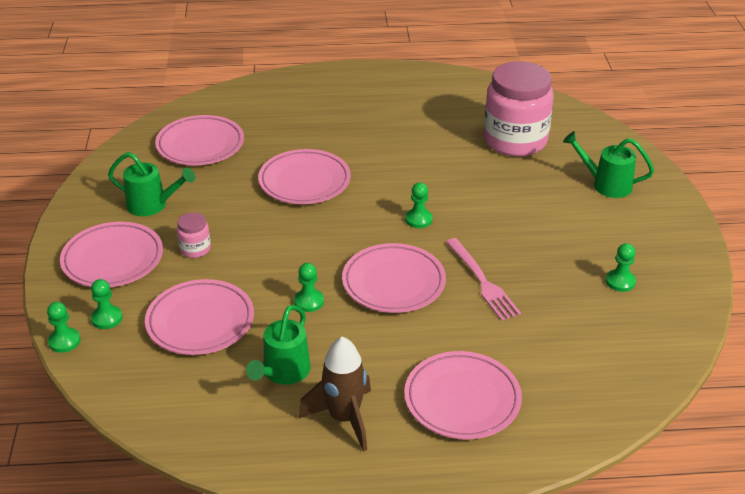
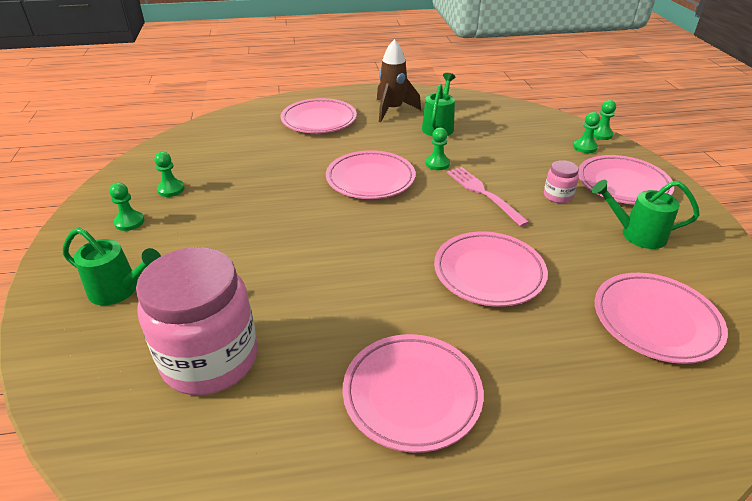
camera: 175 degrees right, 0 degrees up
(200, 322) = (513, 148): pink plate -> pink plate (412, 394)
(418, 219) = (350, 234): green pawn -> green pawn (129, 222)
(482, 281) = (293, 184): pink fork -> pink fork (483, 193)

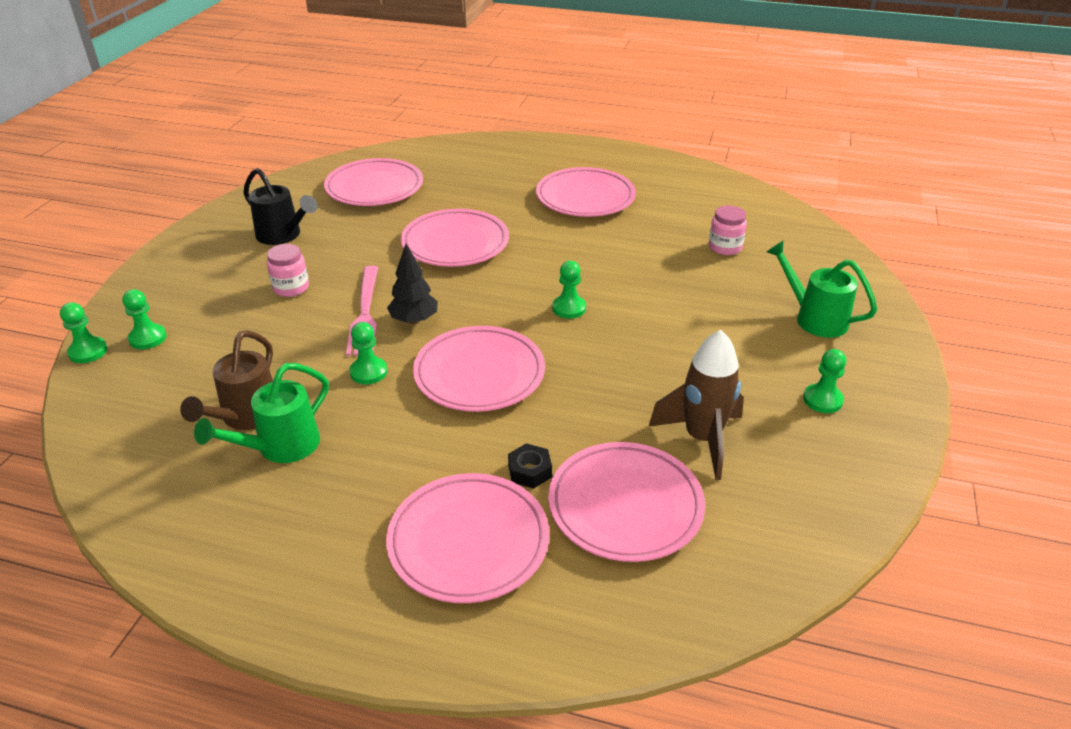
camera: 155 degrees left, 0 degrees up
(171, 189) = (770, 442): green pawn -> green pawn (569, 308)
(210, 359) = (725, 247): pink jar -> pink jar, size x0.43
(307, 146) = (529, 471): none -> black nut
(392, 110) = (309, 524): brown rocket -> brown rocket (702, 439)
(445, 198) = (414, 320): none -> black tree
(472, 131) = (246, 417): none -> brown watering can
(622, 184) = (202, 280): pink plate -> pink plate (625, 506)
(636, 234) = (283, 236): green watering can -> black watering can

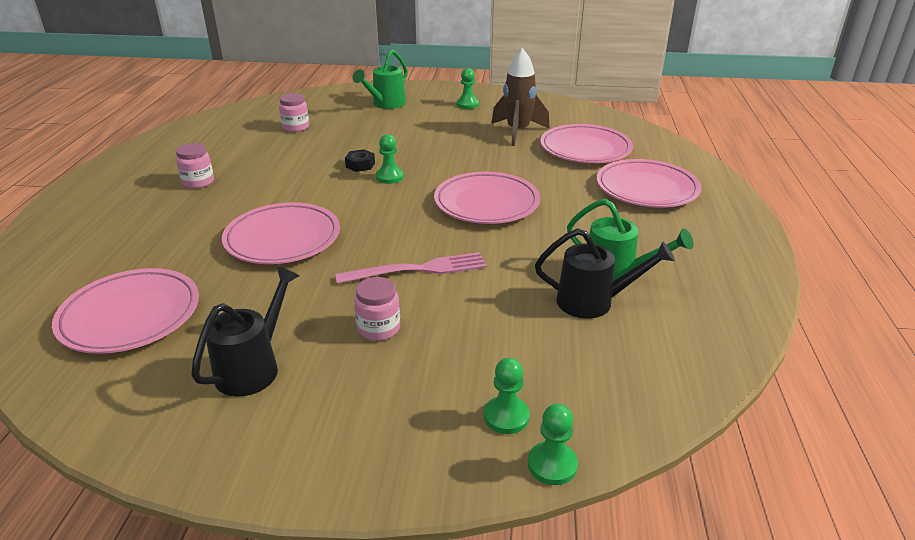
camera: 100 degrees left, 5 degrees down
(246, 417) = (593, 302): brown watering can -> black watering can
(368, 372) = (504, 251): green pawn -> none
(414, 320) = (422, 241): black tree -> none
(529, 471) = (576, 176): black nut -> black nut (360, 165)
(585, 198) = (198, 182): pink plate -> pink jar

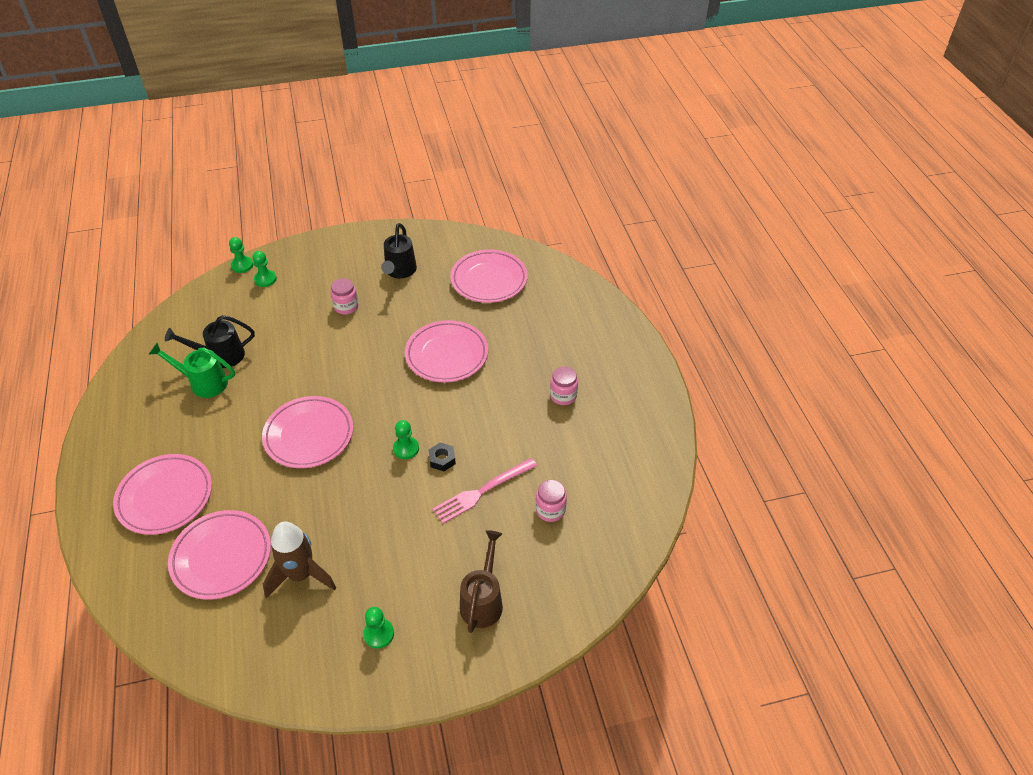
camera: 160 degrees right, 15 degrees up
(385, 104) = (483, 600): green watering can -> brown watering can
(418, 269) = (339, 353): pink fork -> pink fork (482, 491)

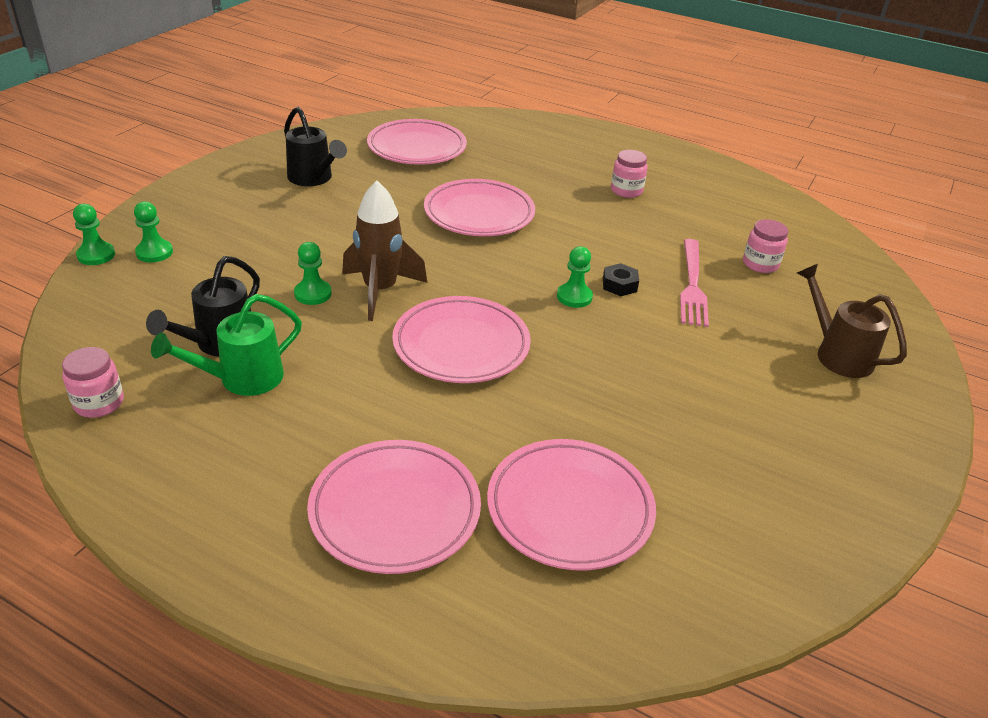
camera: 50 degrees left, 10 degrees down
(301, 575) = (674, 456): brown rocket -> brown rocket (380, 291)
(346, 306) = (304, 229): pink jar -> pink jar (99, 403)
(379, 634) = (821, 441): green pawn -> green pawn (313, 294)

